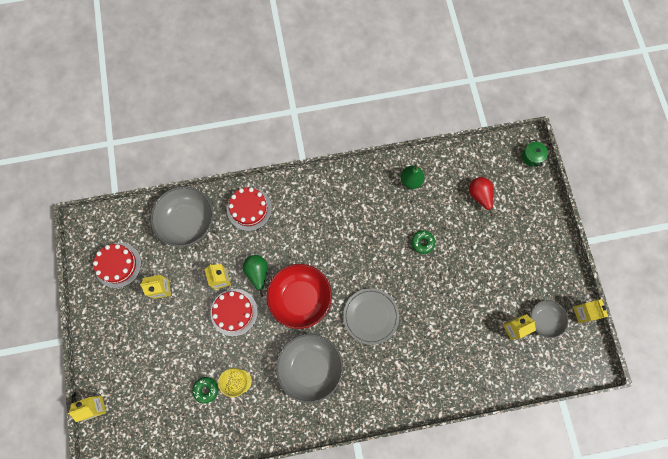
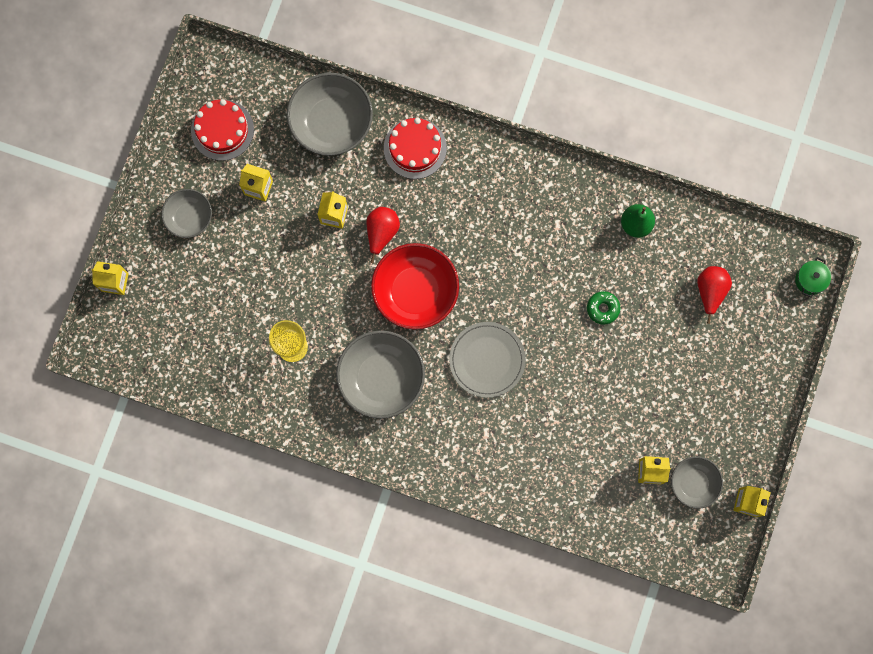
camera: 30 degrees right, 5 degrees up
(125, 334) = (189, 217): none -> grey bowl
(206, 389) = (248, 334): green donut -> none
(234, 312) = (328, 263): red cake -> none
(257, 273) = (381, 232): green pear -> red pear

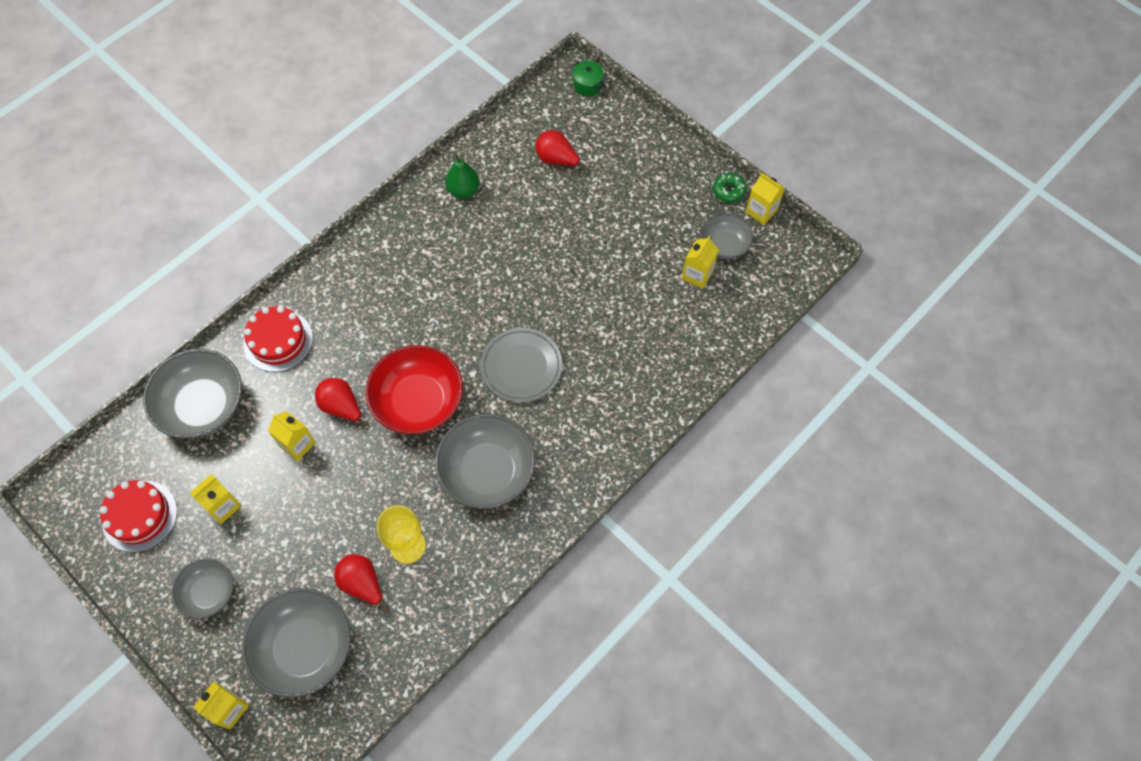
camera: 65 degrees left, 15 degrees down
(181, 311) = (304, 648): none -> grey bowl
(247, 328) = (362, 584): none -> red pear
(603, 308) = (526, 249): green donut -> green donut (728, 191)

